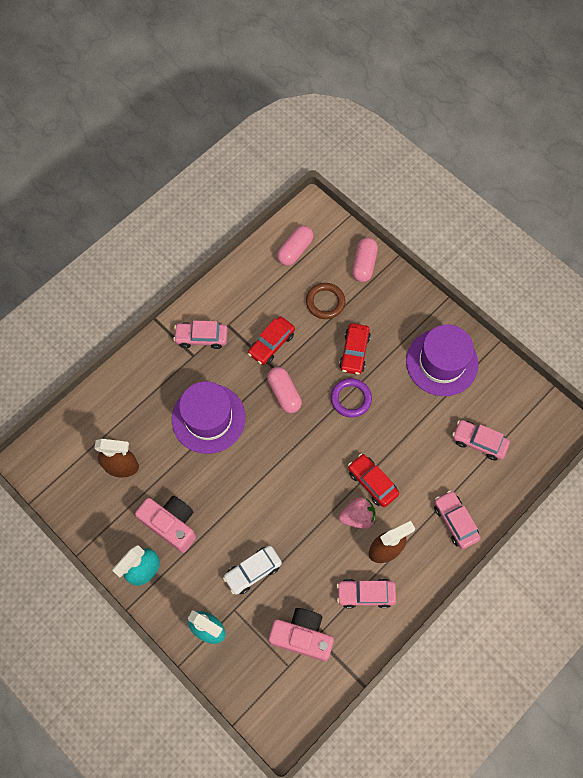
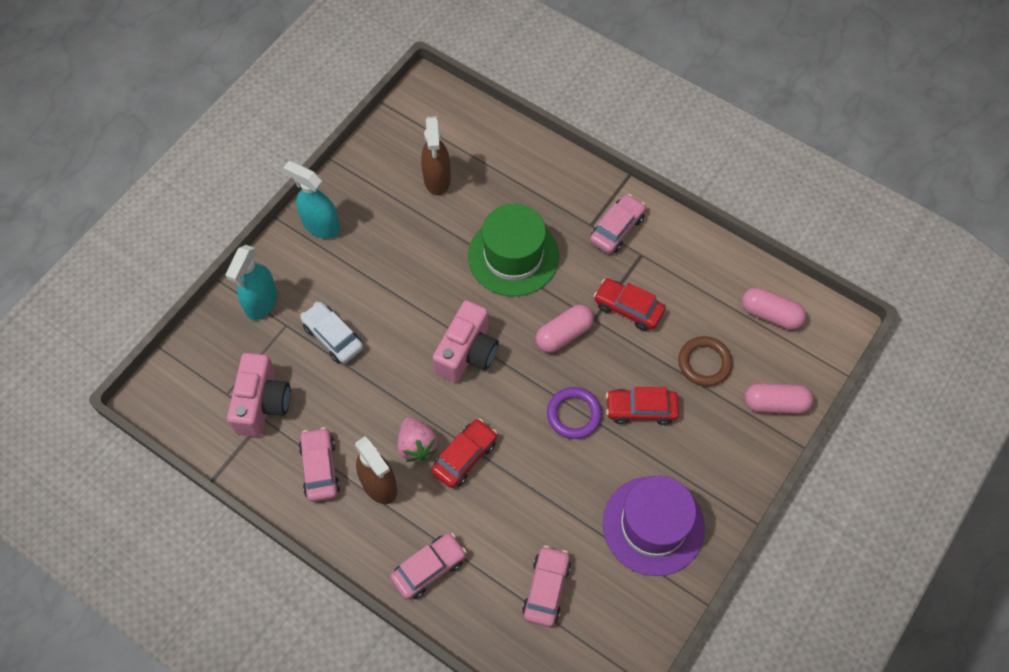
camera: 80 degrees right, 5 degrees down
(171, 524) = (376, 242): pink camera -> pink camera (467, 352)
(201, 338) = (617, 229): pink car -> pink car turned 45 degrees clockwise
(208, 418) = (513, 256): purple hat -> green hat

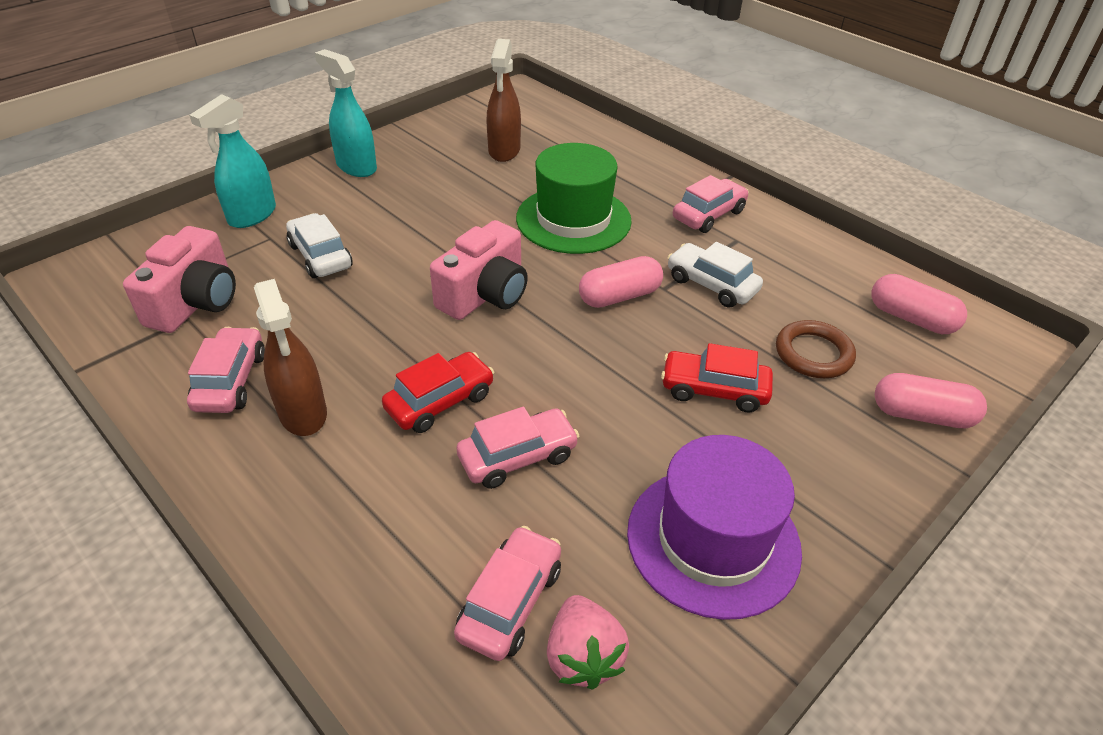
camera: 10 degrees right, 20 degrees down
(417, 445) = (377, 378): pink strawberry -> pink strawberry (583, 656)
(429, 568) = (327, 534): pink car -> pink car (517, 457)
(574, 414) = (613, 380): purple ring -> none
(628, 308) = (711, 285): red car -> white car

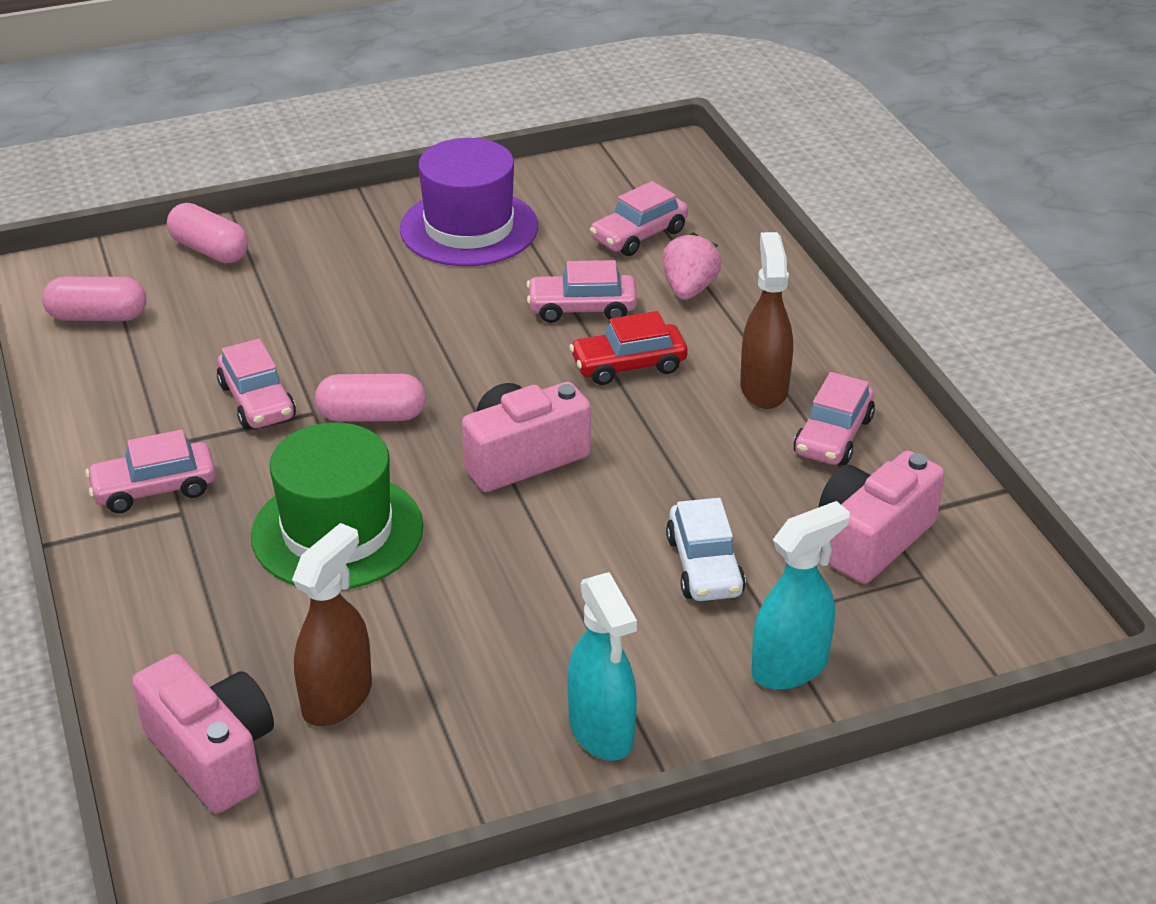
camera: 155 degrees left, 5 degrees down
(545, 122) = (213, 754): none -> pink camera
(583, 656) = (606, 203): pink strawberry -> pink strawberry (689, 289)
(711, 285) = (257, 401): white car -> pink car
(714, 390) = (366, 310): red car -> none
(813, 354) = (237, 313): brown ring -> none
(911, 318) = (98, 316): pink capsule -> pink capsule turned 60 degrees counterclockwise

